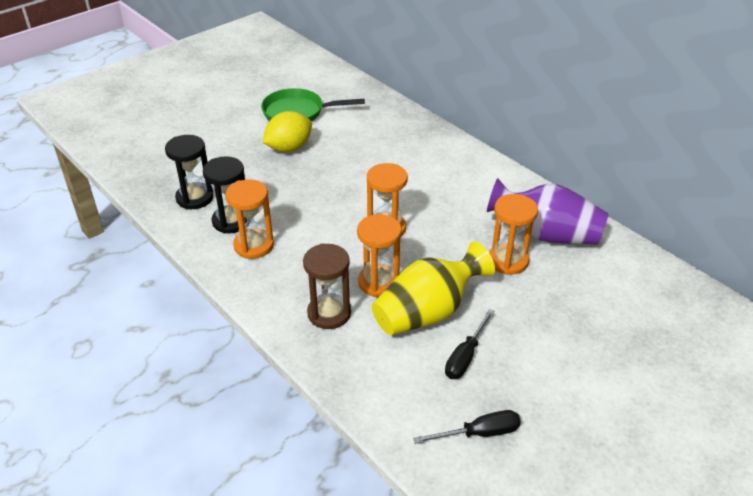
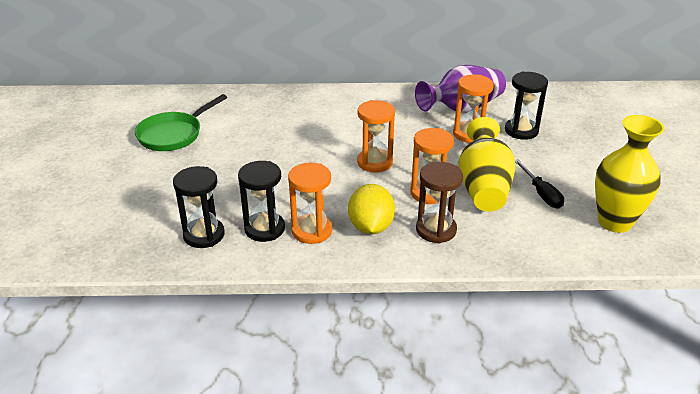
camera: 50 degrees left, 5 degrees down
(289, 148) = (213, 159): yellow lemon -> yellow lemon (371, 227)
(479, 433) = (614, 222): black screwdriver -> yellow vase
(562, 292) = (521, 131): none -> black hourglass

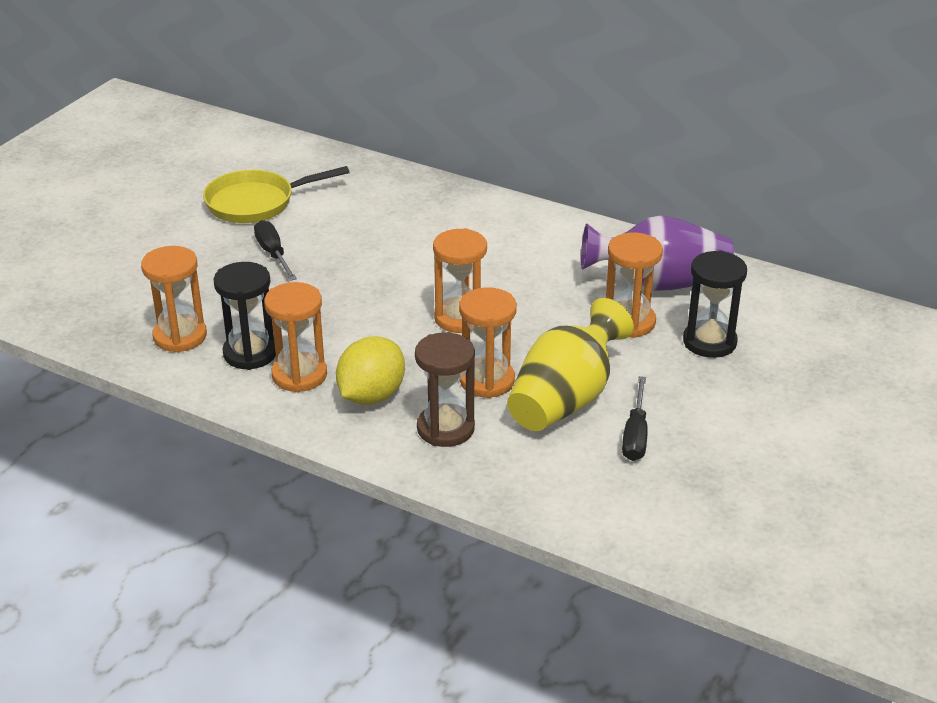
camera: 30 degrees right, 0 degrees up
(173, 134) = (256, 203): green pan -> yellow pan
(204, 235) = (180, 336): black hourglass -> orange hourglass
(217, 162) = (273, 254): none -> black screwdriver
(614, 222) = (694, 508): yellow vase -> none

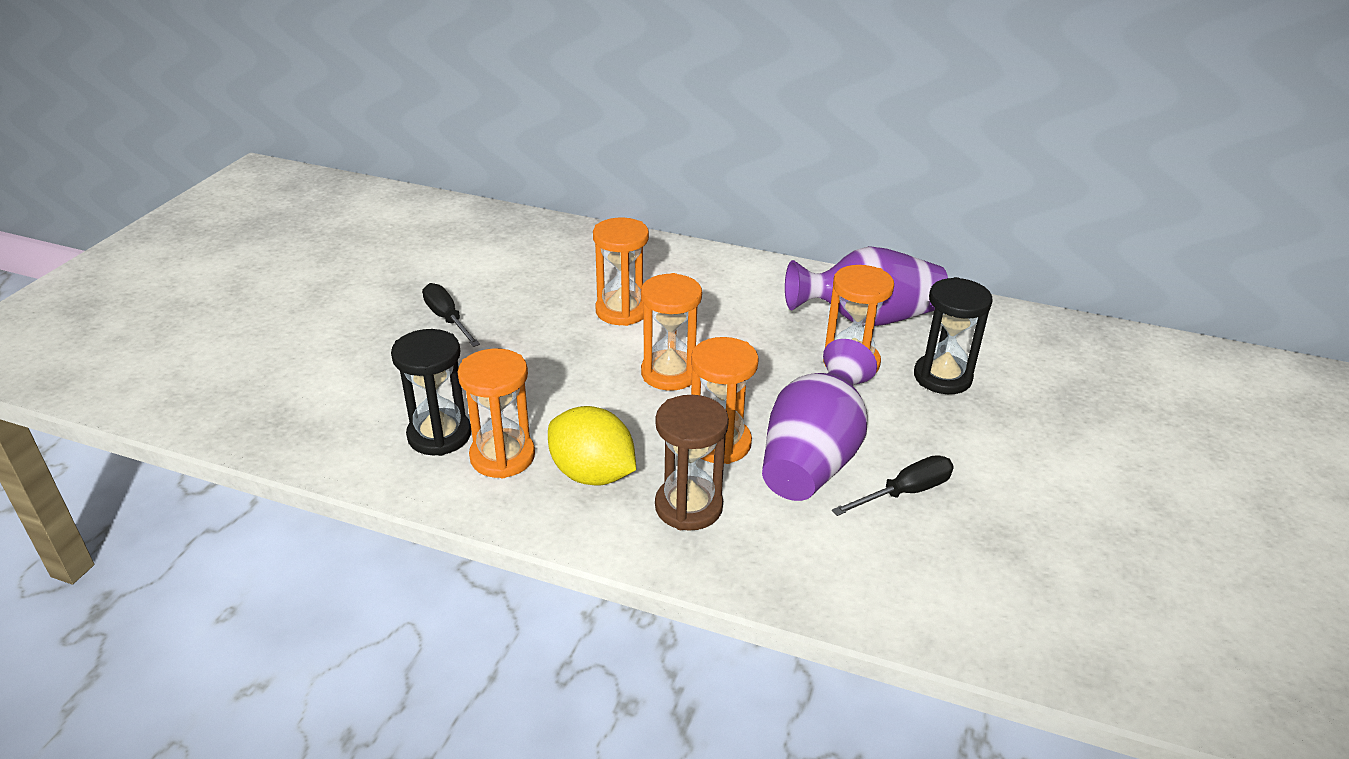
camera: 10 degrees left, 0 degrees up
(180, 336) = (352, 422): orange hourglass -> orange hourglass (622, 311)
(256, 203) = (419, 266): yellow pan -> none
(371, 396) = (592, 474): yellow lemon -> yellow lemon turned 75 degrees counterclockwise
(565, 399) = (813, 457): yellow vase -> purple vase
(635, 435) = (905, 492): black screwdriver -> black screwdriver turned 120 degrees counterclockwise

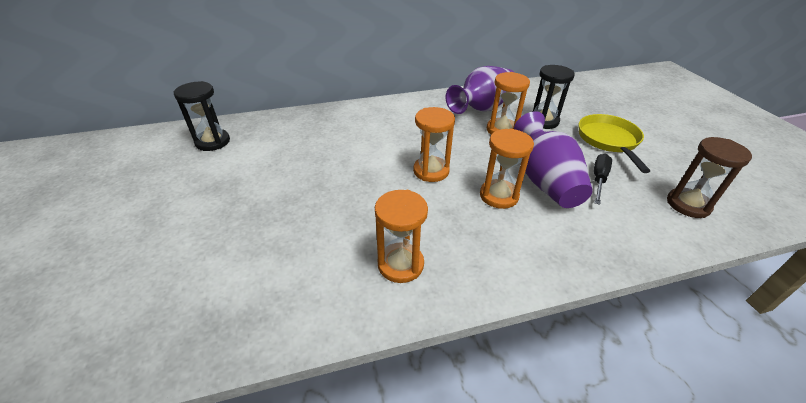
camera: 35 degrees left, 5 degrees up
(439, 435) = (346, 272): black hourglass -> black hourglass (213, 142)
(447, 319) = (267, 196): black screwdriver -> none
(592, 474) = (461, 247): yellow lemon -> none
(622, 311) = (367, 149): orange hourglass -> none
(688, 507) = (528, 237): brown hourglass -> brown hourglass (688, 205)
(1016, 452) = (609, 141): none -> yellow pan

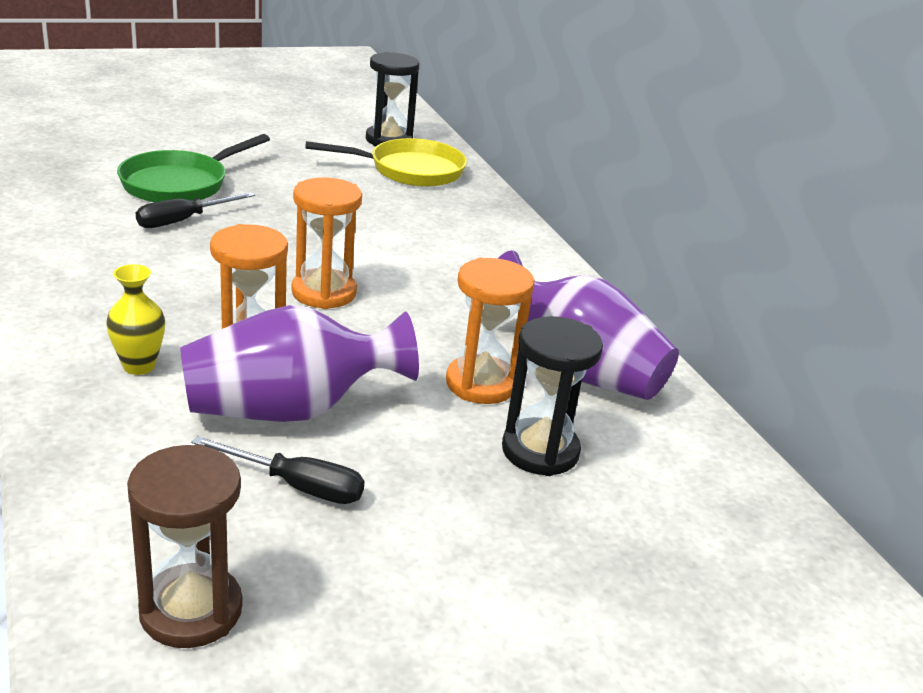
camera: 80 degrees right, 10 degrees down
(271, 239) = (180, 184): none -> green pan
(338, 233) = (183, 221): none -> black screwdriver
(400, 264) = (112, 259): orange hourglass -> none
(529, 236) = (139, 366): none -> yellow vase
(609, 141) = (468, 547): yellow pan -> yellow pan (410, 170)

